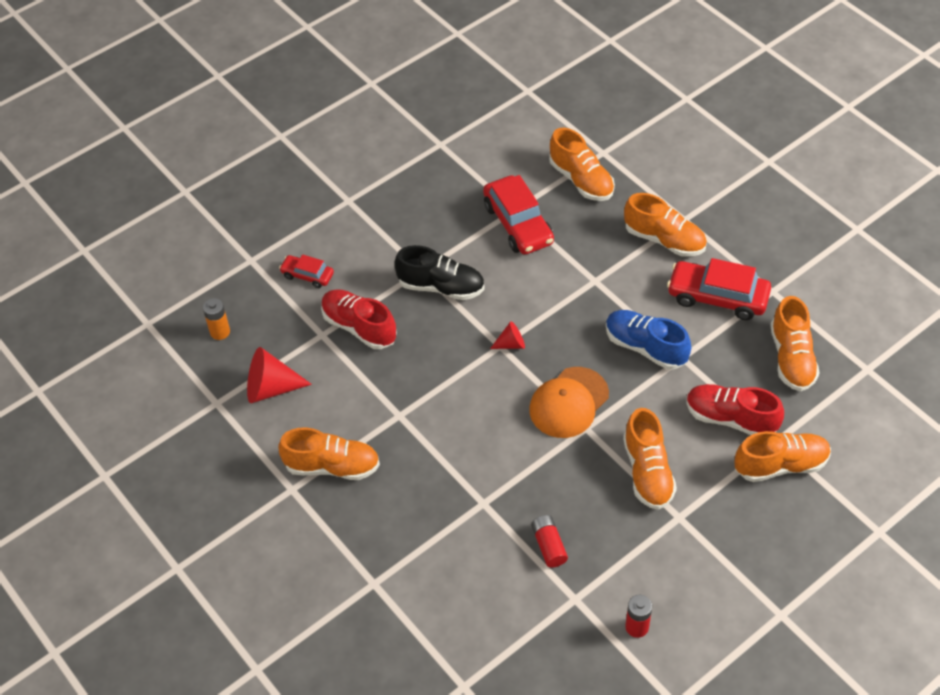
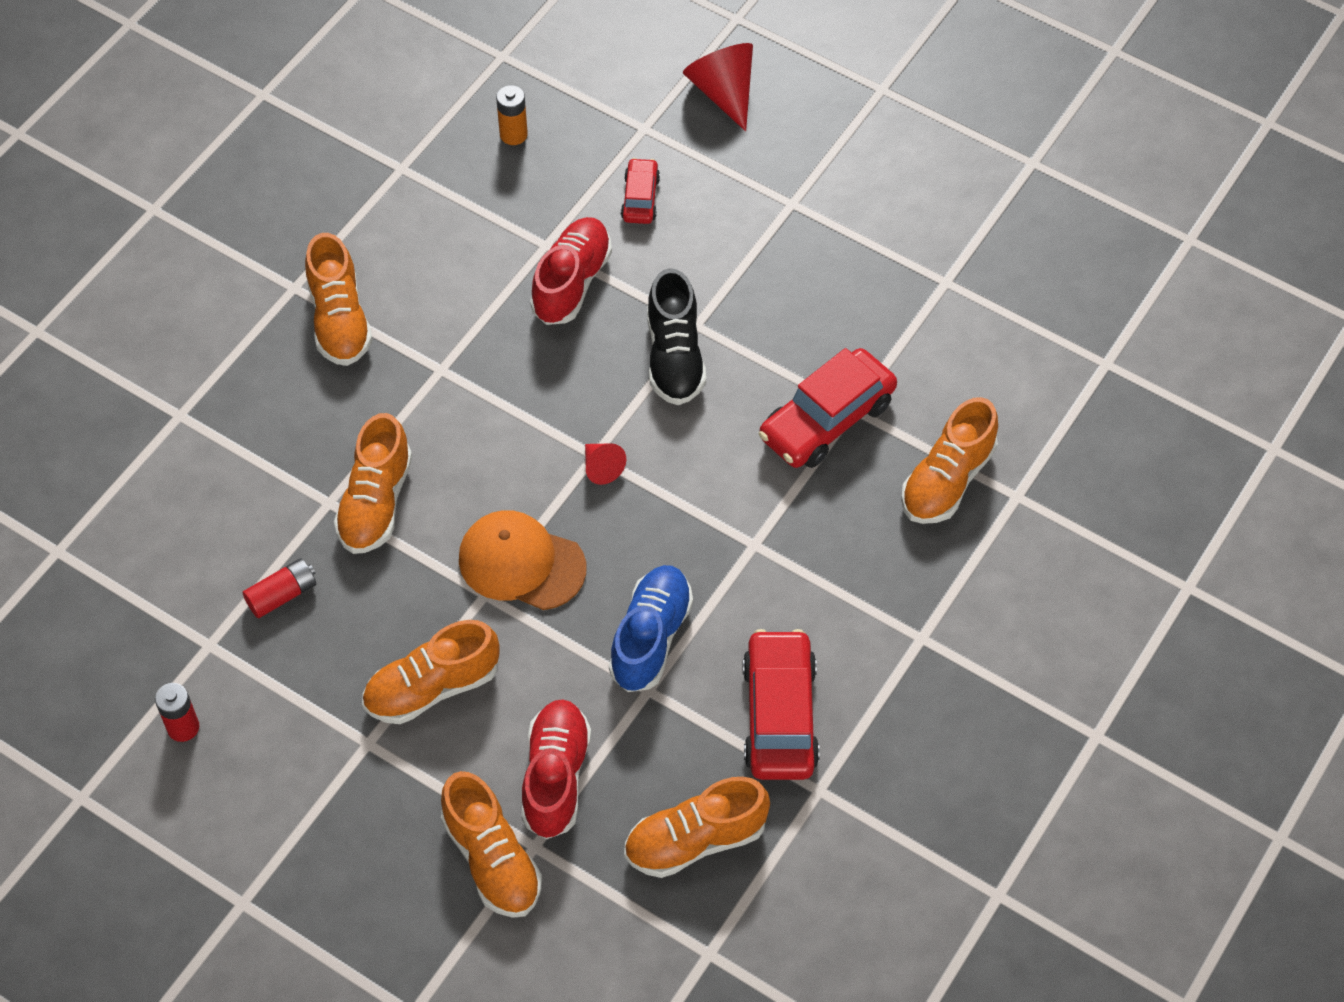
camera: 70 degrees right, 5 degrees up
(271, 388) = (441, 217): red cone -> red cone (723, 92)
(664, 240) = (868, 619): orange shoe -> orange shoe (376, 502)

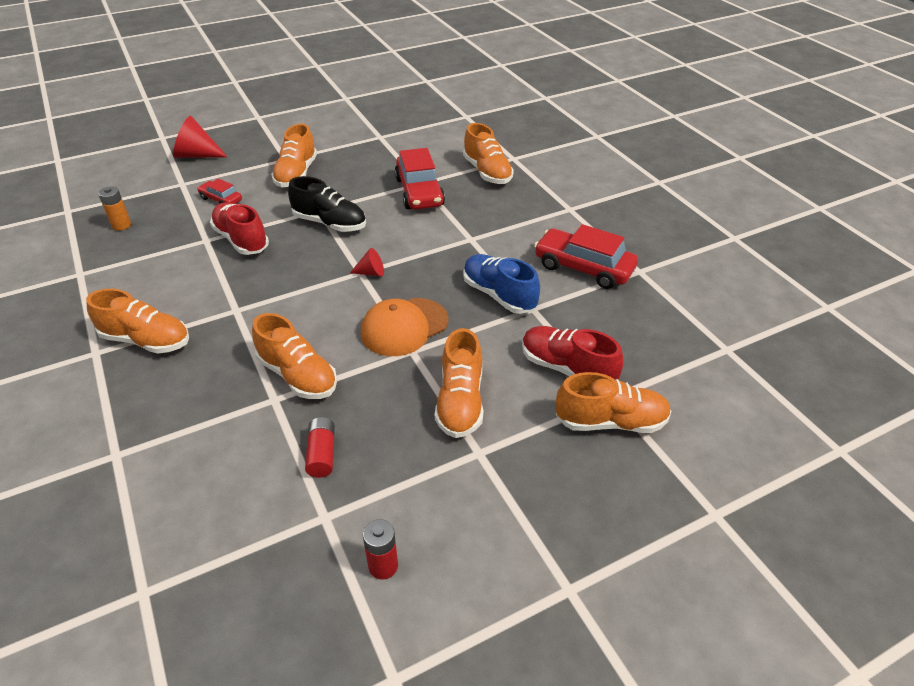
camera: 60 degrees left, 15 degrees down
(695, 840) = (646, 327): orange shoe -> orange shoe (296, 174)

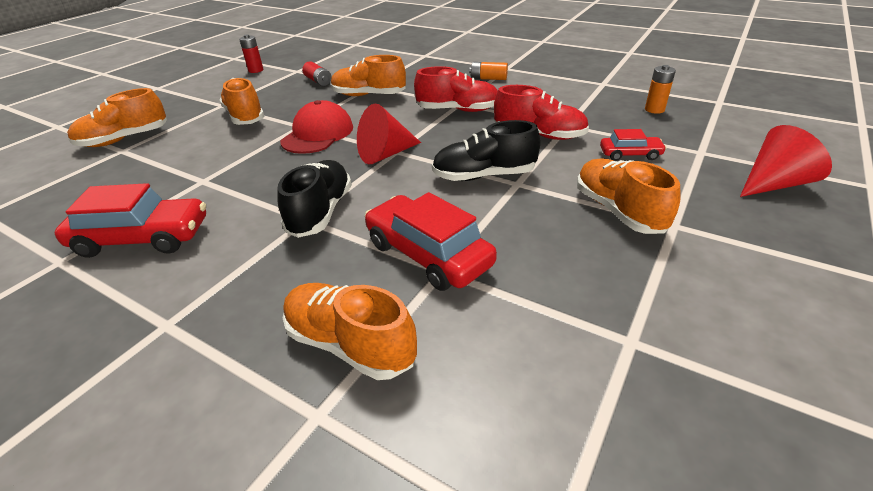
camera: 150 degrees right, 5 degrees down
(146, 340) = (488, 78): orange shoe -> orange battery
(371, 272) = (385, 154): red cone -> red cone, size x1.82
(404, 327) = (318, 134): orange cap -> red cap
(458, 240) = (321, 212): none -> black shoe
(499, 295) = (242, 179): blue shoe -> none
(567, 368) = (161, 154): red shoe -> red shoe (458, 110)

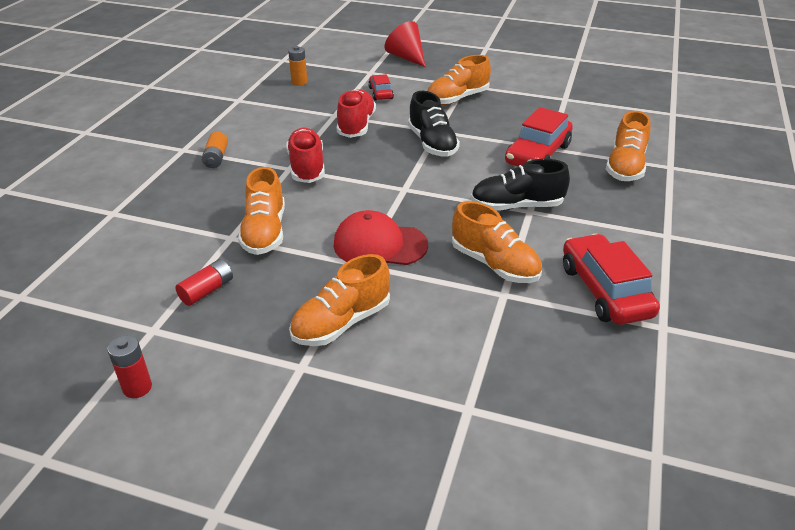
camera: 105 degrees left, 0 degrees up
(124, 139) = (437, 426): orange shoe -> orange shoe (494, 264)
(385, 154) = (412, 193): red cone -> none

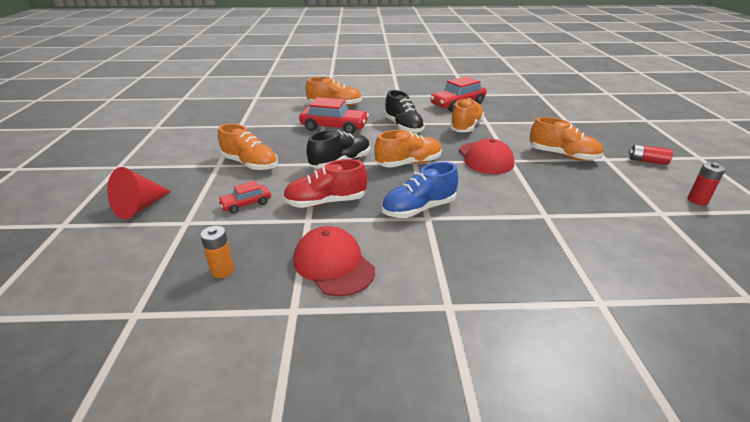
camera: 110 degrees left, 5 degrees down
(207, 290) = (604, 205): red battery -> red battery (647, 161)
(216, 158) = (445, 270): orange battery -> none
(265, 232) = (522, 202): orange shoe -> orange shoe (408, 163)
(268, 117) = (333, 264): none -> red cap
(307, 167) = (418, 209): red shoe -> blue shoe

